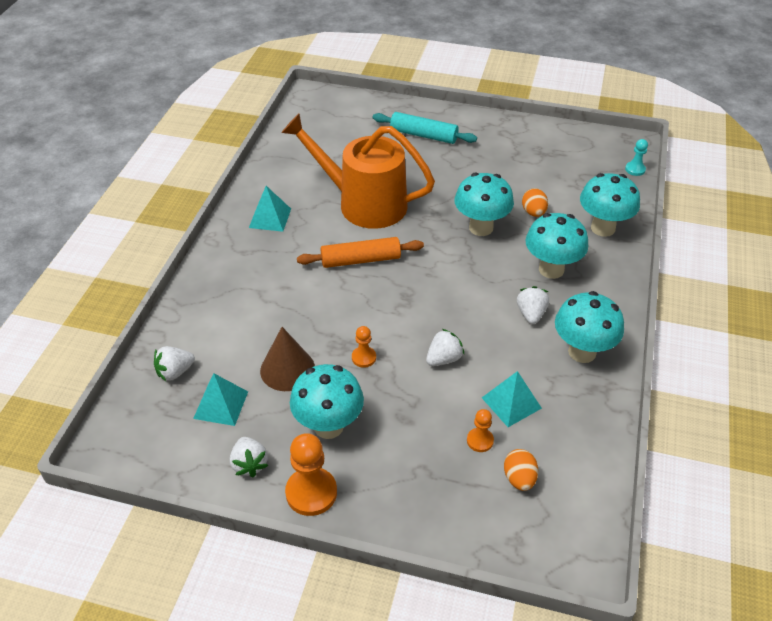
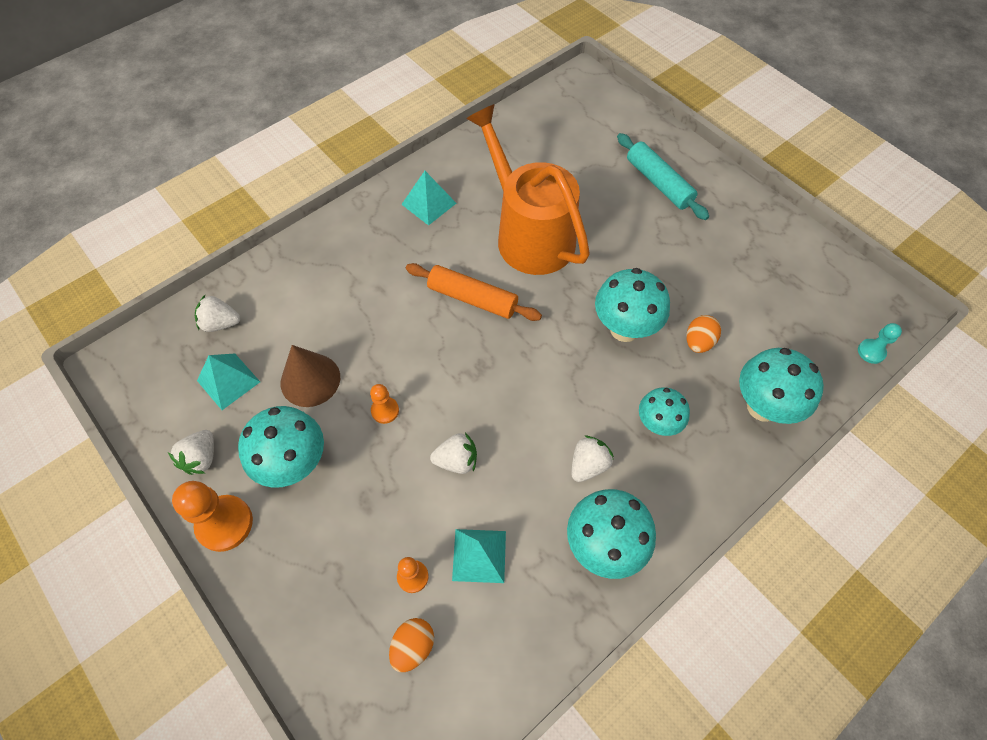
camera: 35 degrees right, 15 degrees up
(551, 269) = (657, 424): turquoise mushroom -> turquoise mushroom, size x0.64

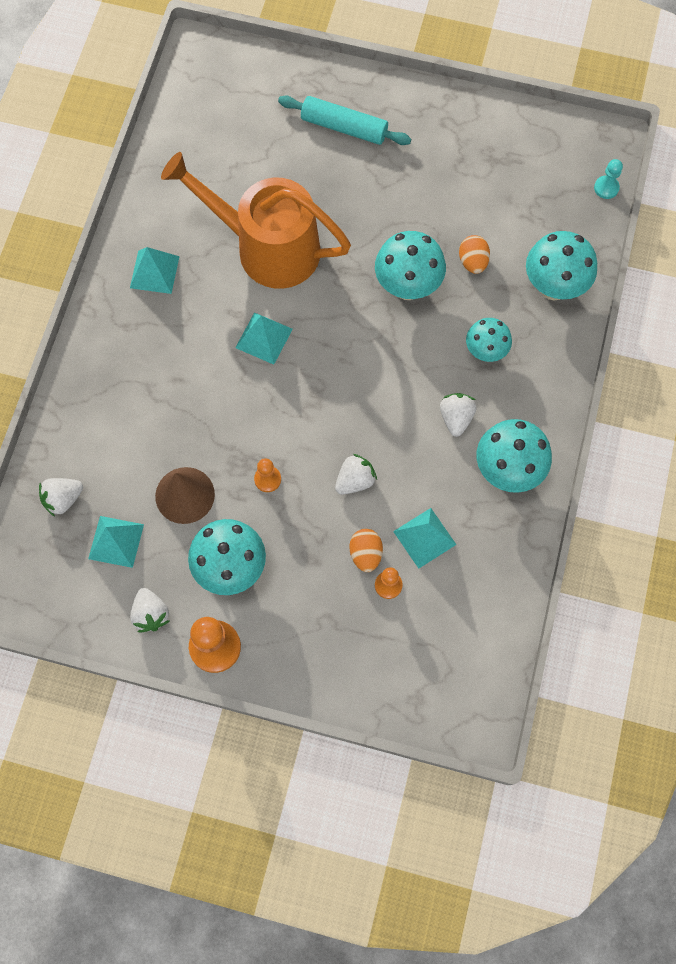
camera: 35 degrees left, 10 degrees up
(413, 646) = (425, 630): orange egg -> orange egg (365, 554)
(472, 298) = (264, 338): orange rolling pin -> turquoise pyramid

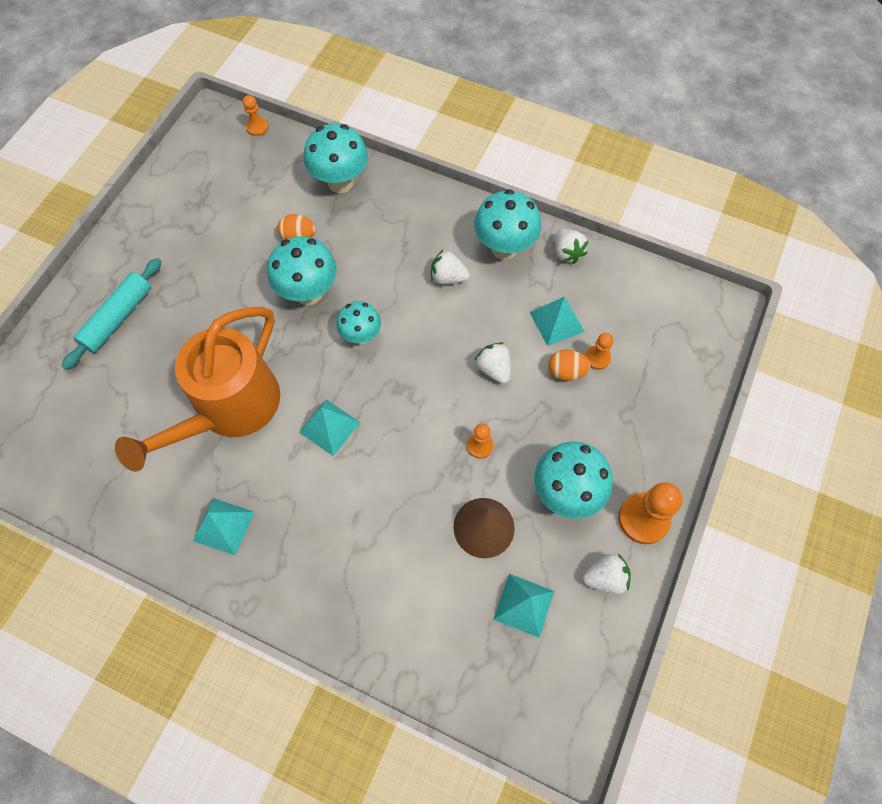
camera: 80 degrees left, 5 degrees down
(63, 499) = (468, 658): white strawberry -> white strawberry (567, 253)
(485, 352) = (389, 244): turquoise mushroom -> turquoise mushroom (361, 336)
(606, 188) = (257, 127): turquoise pawn -> orange pawn

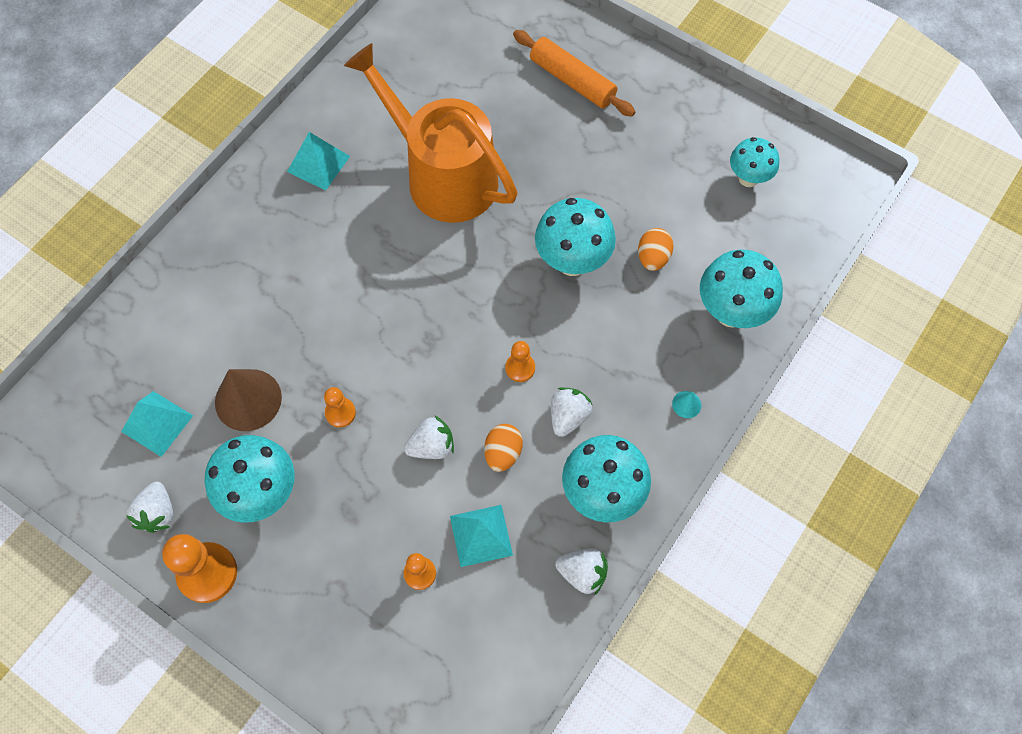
camera: 100 degrees right, 0 degrees up
(118, 318) = (572, 80): turquoise rolling pin -> orange rolling pin
(257, 127) = (830, 226): orange pawn -> orange pawn (520, 368)
(329, 427) = (400, 265): turquoise pyramid -> none
(361, 336) = (505, 309): turquoise mushroom -> turquoise mushroom (748, 178)
(422, 203) = (686, 404): none -> turquoise cone
(566, 371) = (410, 530): orange egg -> orange egg (503, 453)
(567, 253) = (582, 573): white strawberry -> white strawberry turned 150 degrees counterclockwise

